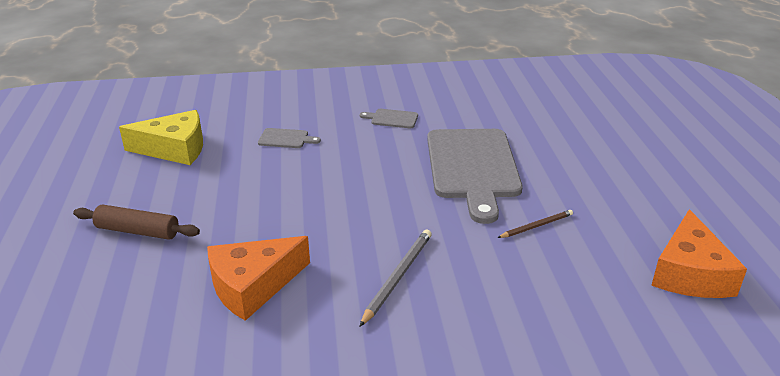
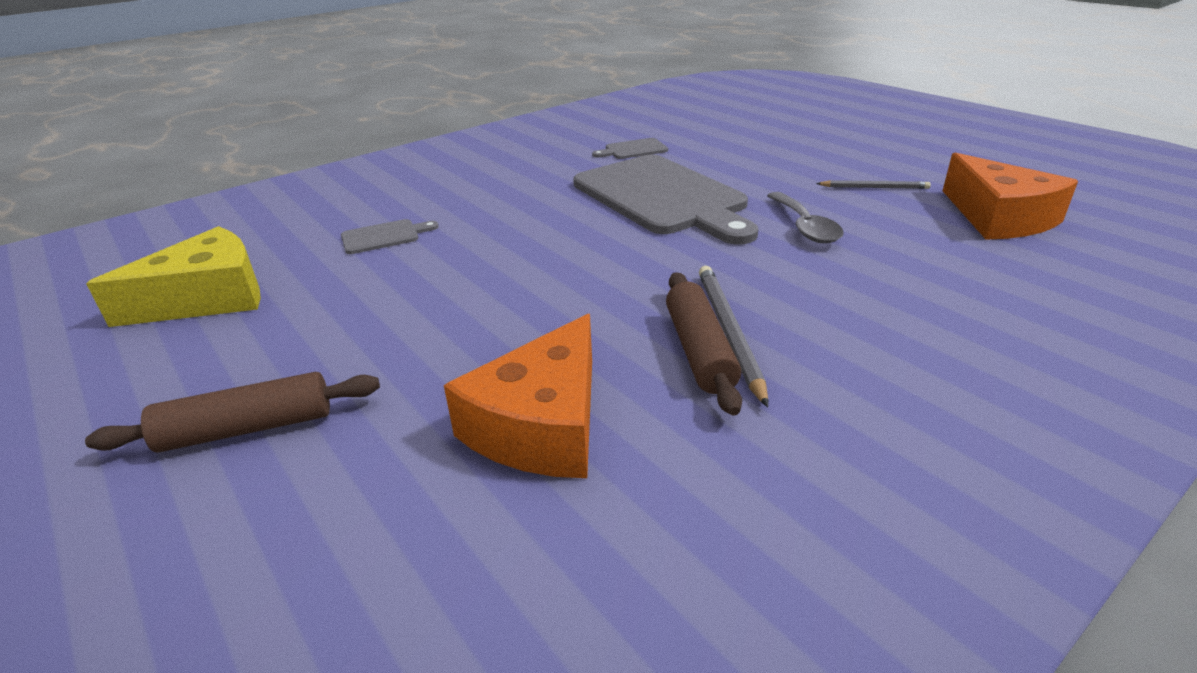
camera: 30 degrees left, 0 degrees up
(369, 281) = (699, 351): none -> brown rolling pin
(392, 119) = (506, 180): grey cutting board -> grey cutting board (633, 150)
(536, 226) = (805, 227): brown pencil -> grey spoon
(632, 213) = (874, 187): none -> grey pencil

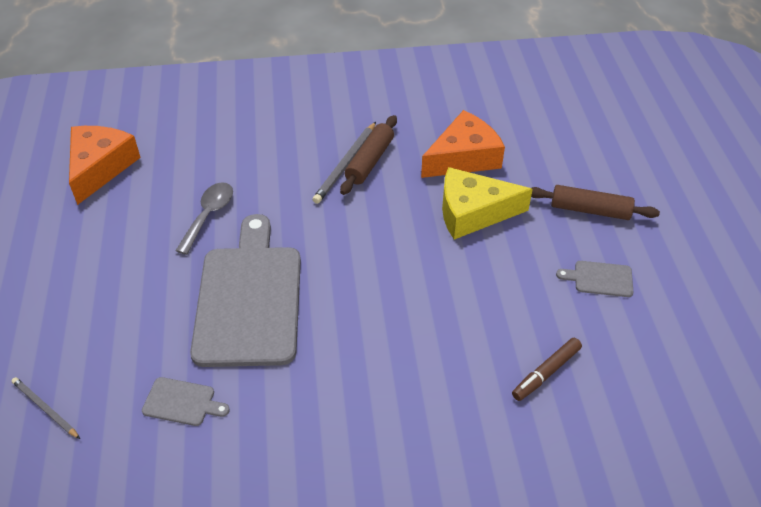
camera: 150 degrees left, 15 degrees up
(207, 298) = (621, 334): yellow cheese -> yellow cheese (473, 212)
(308, 246) = (546, 373): none -> brown marker
(384, 236) = (484, 355): grey cutting board -> grey cutting board (600, 279)
(874, 187) = (106, 230): grey pencil -> grey pencil (45, 408)

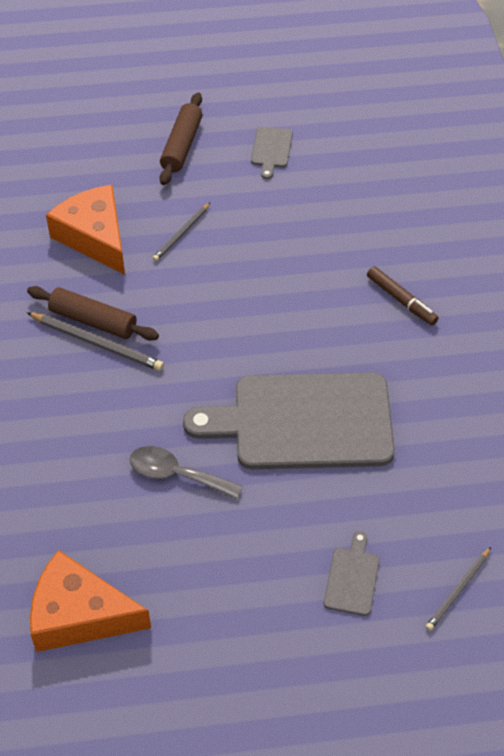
camera: 90 degrees left, 5 degrees up
(182, 402) = (437, 466): grey cutting board -> grey cutting board (352, 578)
(473, 212) = (181, 234): yellow cheese -> grey pencil
(546, 373) = (379, 196): brown marker -> brown marker (401, 300)

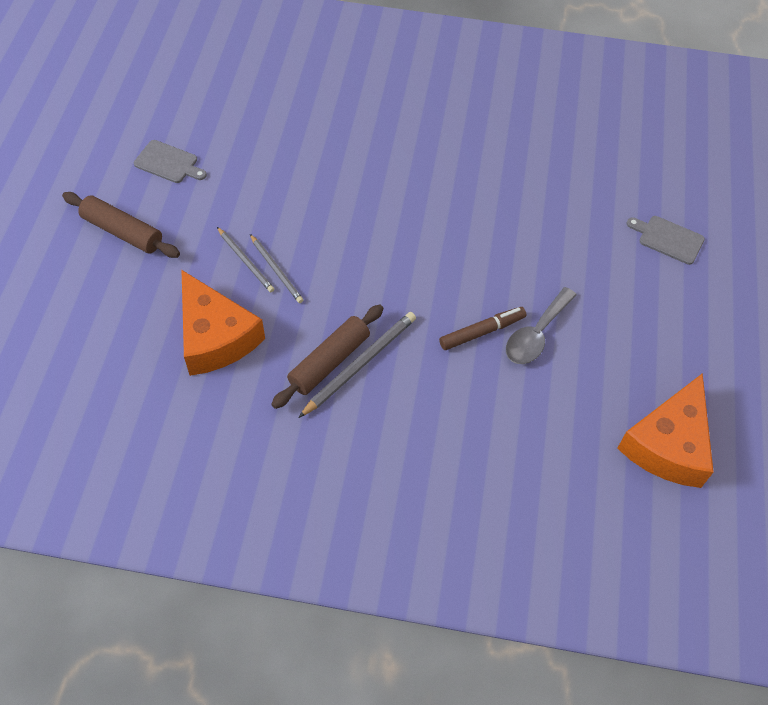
camera: 75 degrees left, 5 degrees up
(95, 237) = (215, 336): orange cheese -> orange cheese turned 105 degrees counterclockwise
(303, 421) = (505, 228): grey cutting board -> none
(401, 300) = (397, 125): brown marker -> brown marker (482, 332)
(458, 590) = (691, 178): grey pencil -> grey pencil (276, 270)

